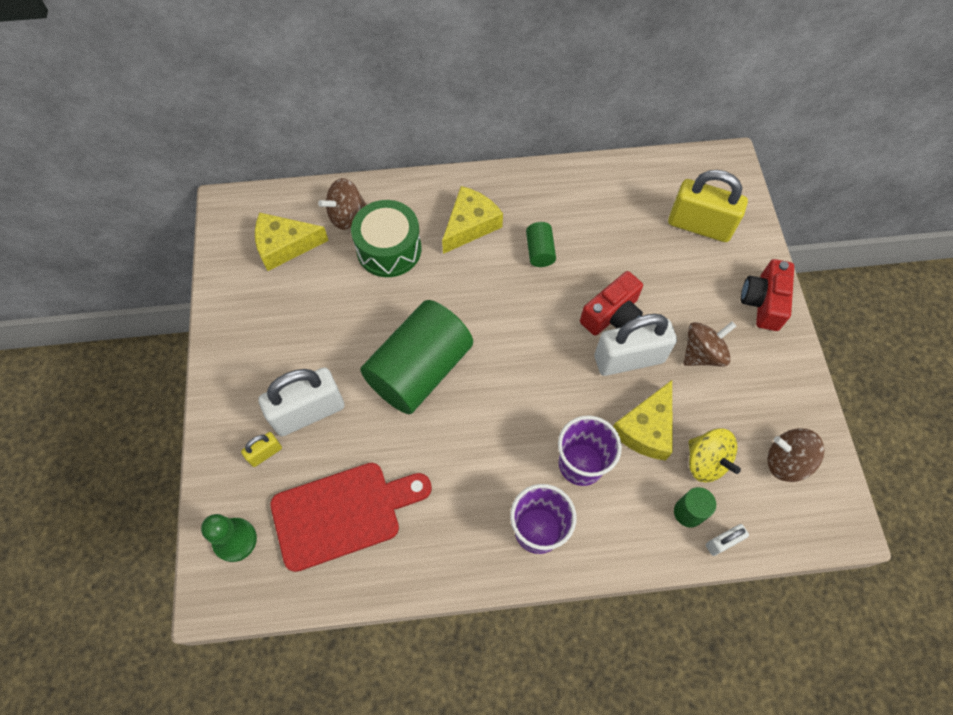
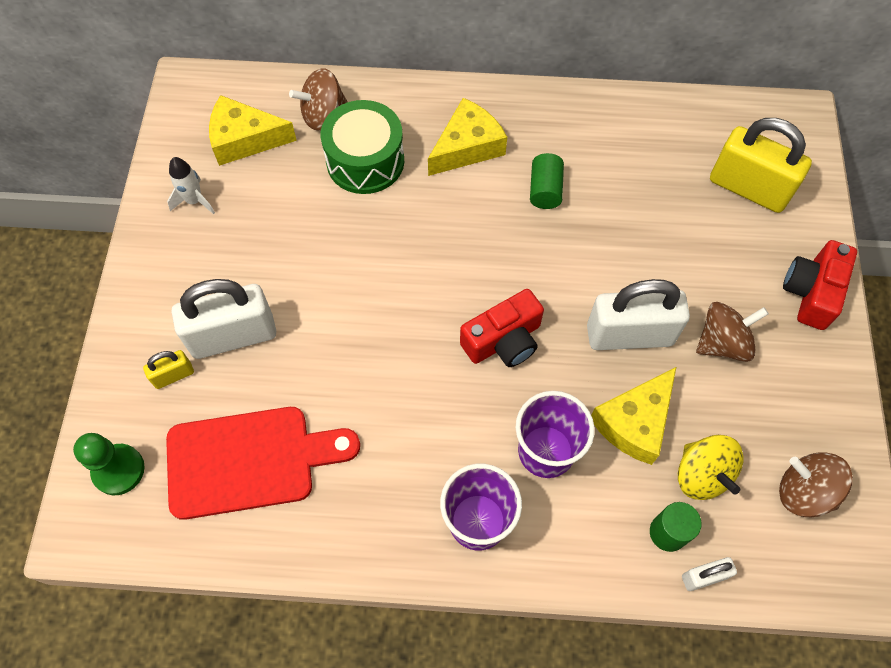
camera: 10 degrees right, 0 degrees up
(253, 304) = (194, 201): none -> white rocket
(419, 370) = (373, 307): green cylinder -> none
(612, 315) = (619, 279): red camera -> red camera (503, 340)

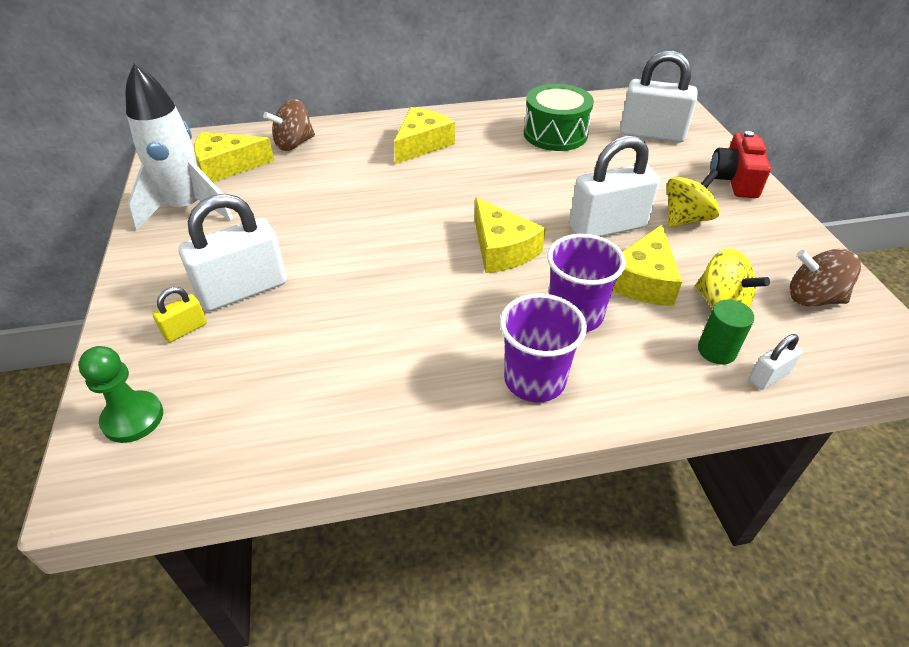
camera: 15 degrees left, 20 degrees down
(194, 201) = (187, 208): white rocket -> white rocket, size x2.16
(249, 461) = (281, 380): red cutting board -> none
(365, 161) = (338, 163): green drum -> green drum (555, 134)
(503, 340) = (502, 249): red camera -> yellow cheese
(545, 190) = (495, 157): green cylinder -> none
(722, 343) = (685, 219): brown spinning top -> yellow spinning top
(748, 188) = (651, 134): yellow padlock -> white padlock

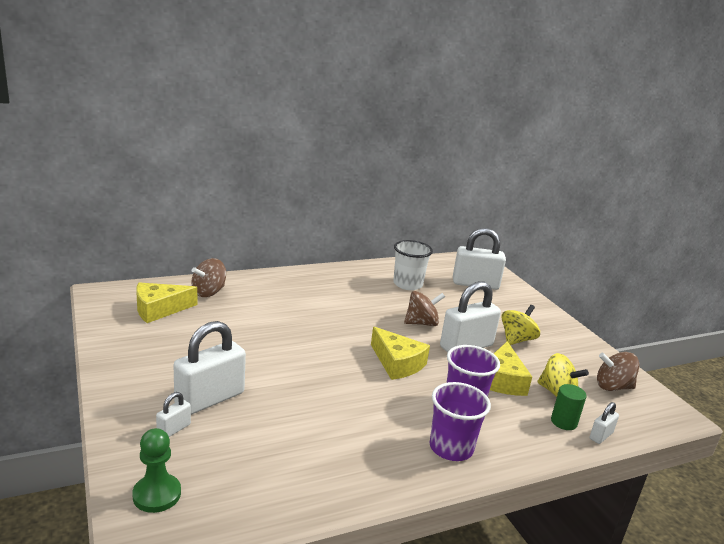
camera: 15 degrees left, 20 degrees down
(185, 329) = (174, 429): yellow padlock -> white padlock
(187, 208) = (138, 341): white rocket -> none
(422, 144) = (311, 292): yellow cheese -> none
(555, 134) = (407, 284): green drum -> white cup
(555, 191) = (421, 323): none -> brown spinning top
(734, 180) = (540, 313): red camera -> none

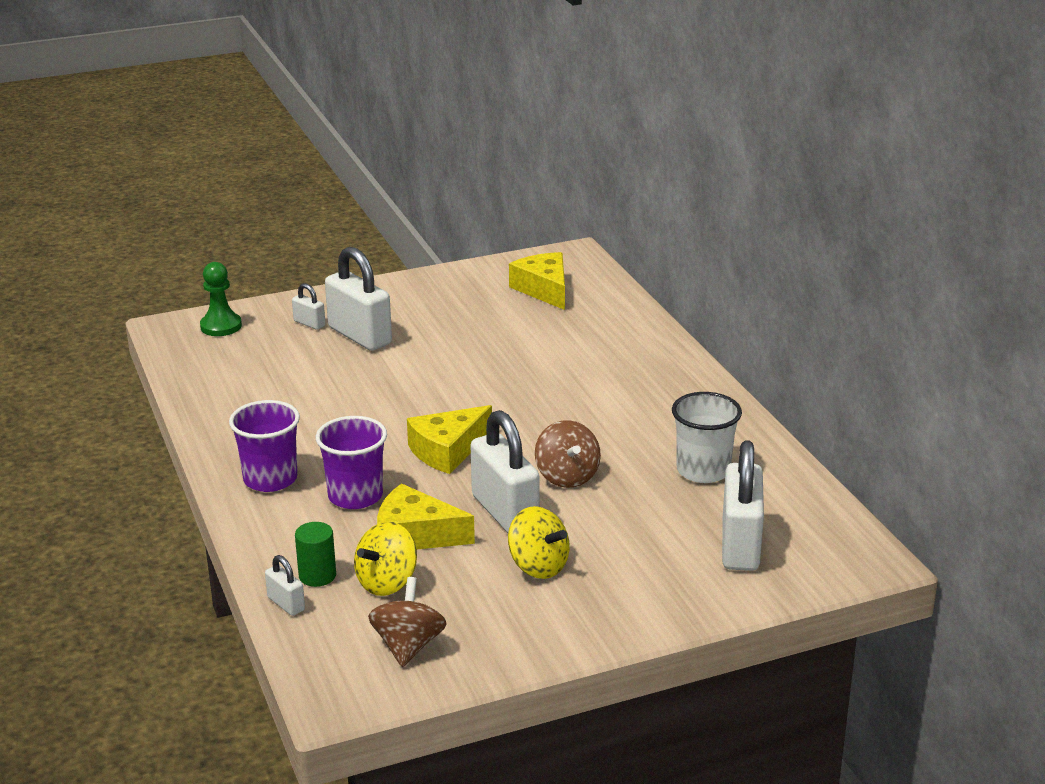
camera: 95 degrees right, 5 degrees up
(209, 292) = (602, 314): brown spinning top -> none

